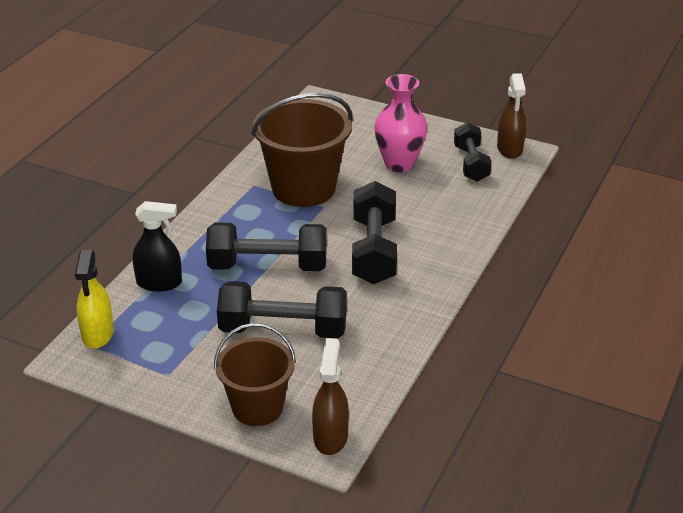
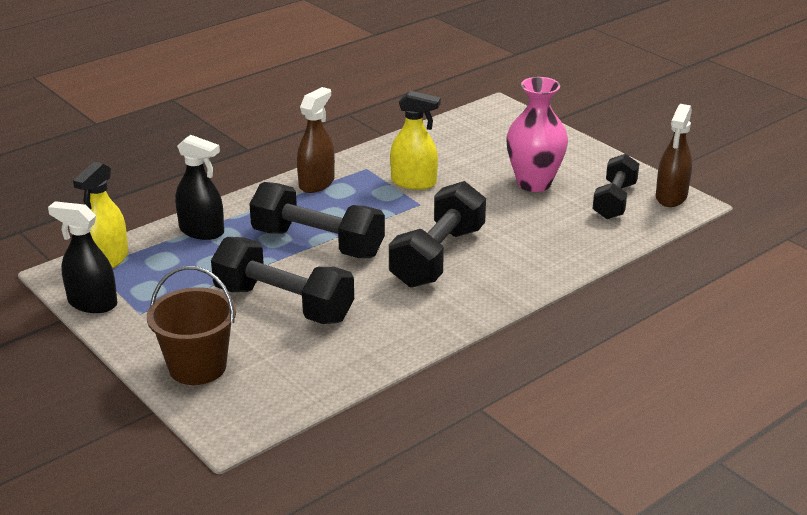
camera: 25 degrees right, 5 degrees down
(118, 379) = (92, 303): none -> black spray bottle
(303, 188) = (414, 182): brown bucket -> yellow spray bottle
(330, 437) = (245, 416): brown spray bottle -> brown spray bottle (317, 183)

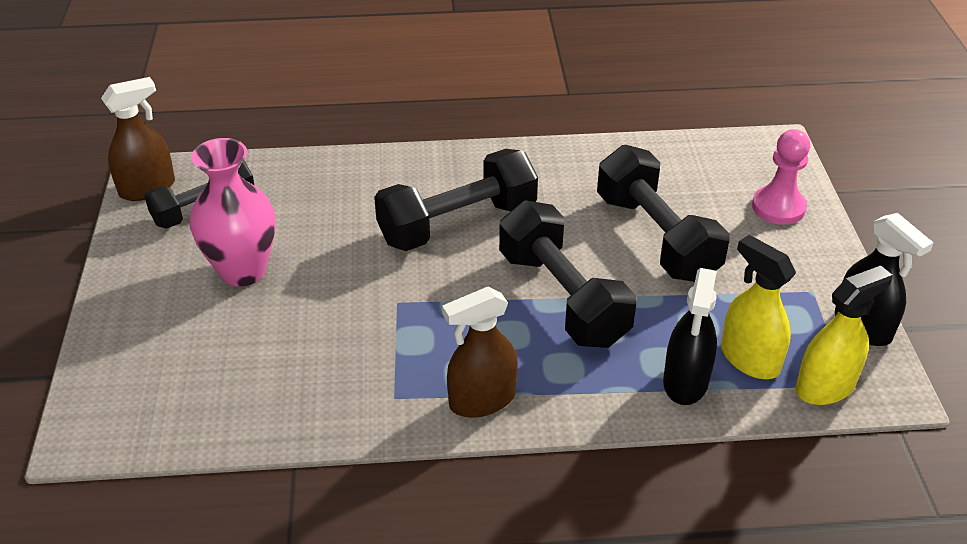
camera: 145 degrees left, 10 degrees up
(197, 367) = (778, 207): brown bucket -> pink pawn
(202, 231) = (685, 382): black spray bottle -> black spray bottle turned 135 degrees counterclockwise
(414, 182) = (366, 339): yellow spray bottle -> yellow spray bottle (749, 359)

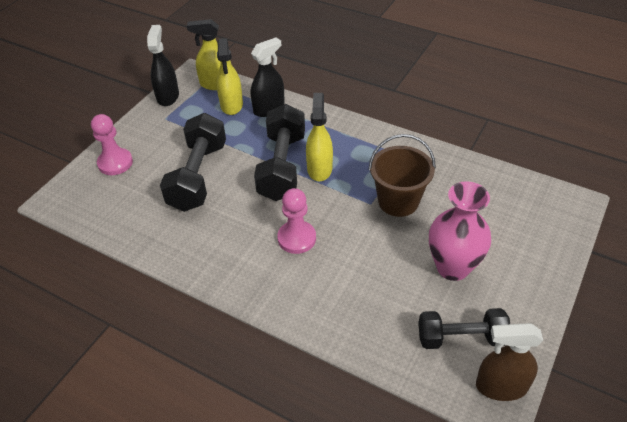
camera: 145 degrees left, 5 degrees up
(360, 321) = (398, 201): none -> brown bucket
(457, 223) = (296, 238): black dumbbell -> pink pawn
(482, 400) = (365, 138): brown spray bottle -> none
(508, 318) = (319, 169): none -> yellow spray bottle

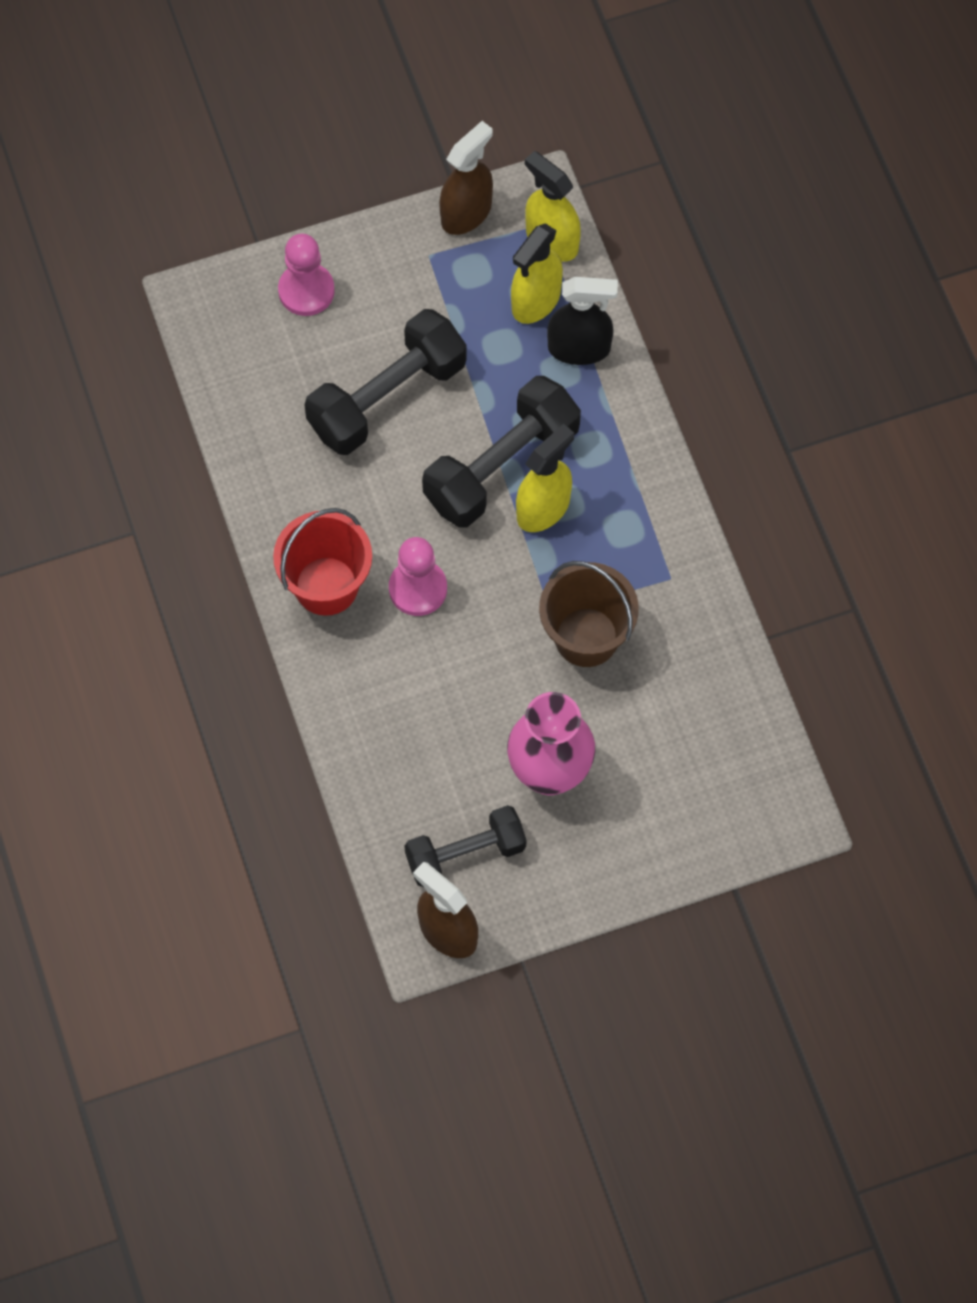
camera: 40 degrees right, 20 degrees up
(168, 96) = (466, 213): black spray bottle -> brown spray bottle
(247, 270) = (326, 586): none -> red bucket
(461, 338) = (465, 854): black dumbbell -> black dumbbell turned 60 degrees counterclockwise

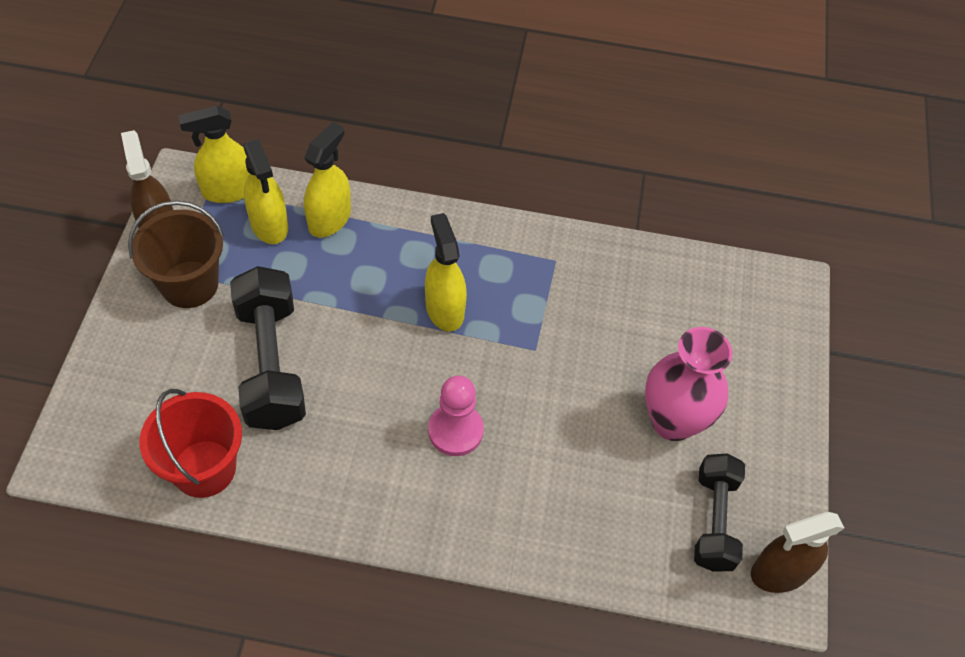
camera: 65 degrees left, 10 degrees down
(306, 291) = (129, 371): pink pawn -> none
(326, 586) = (407, 499): red bucket -> red bucket (204, 468)
(501, 467) = (390, 318): black dumbbell -> none
(579, 348) = (329, 219): black spray bottle -> yellow spray bottle
(586, 637) = (571, 337): brown bucket -> brown bucket (189, 284)

